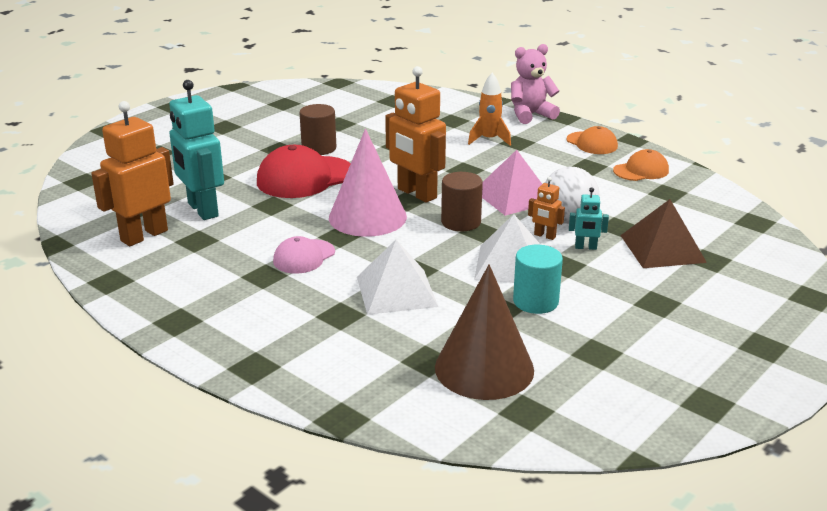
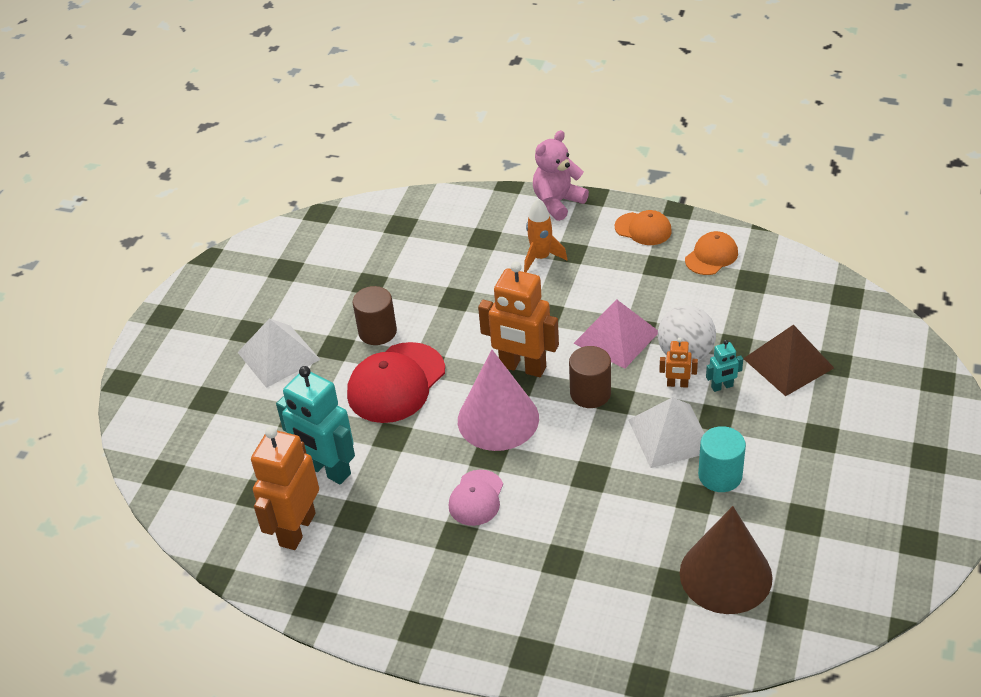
camera: 20 degrees left, 15 degrees up
(396, 291) = (592, 510): white pyramid -> white pyramid (278, 355)

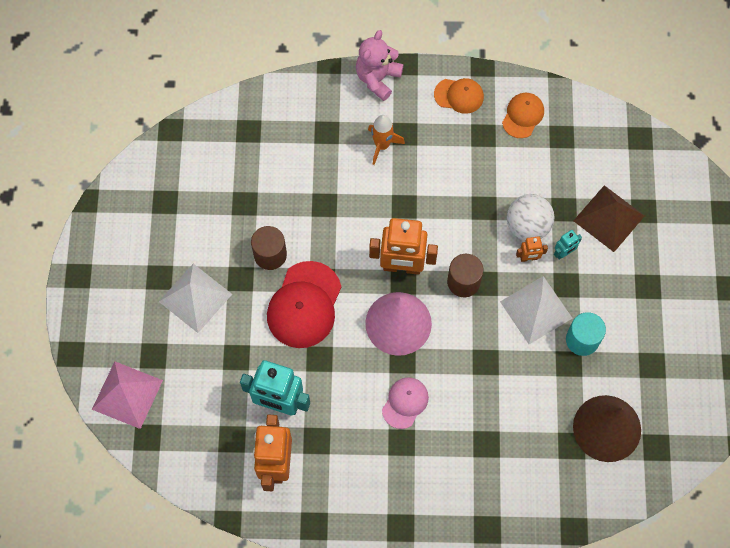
camera: 20 degrees left, 25 degrees up
(476, 498) = (405, 403): pink cap -> pink cap turned 150 degrees counterclockwise
(616, 337) = (468, 219): pink pyramid -> pink pyramid (127, 394)

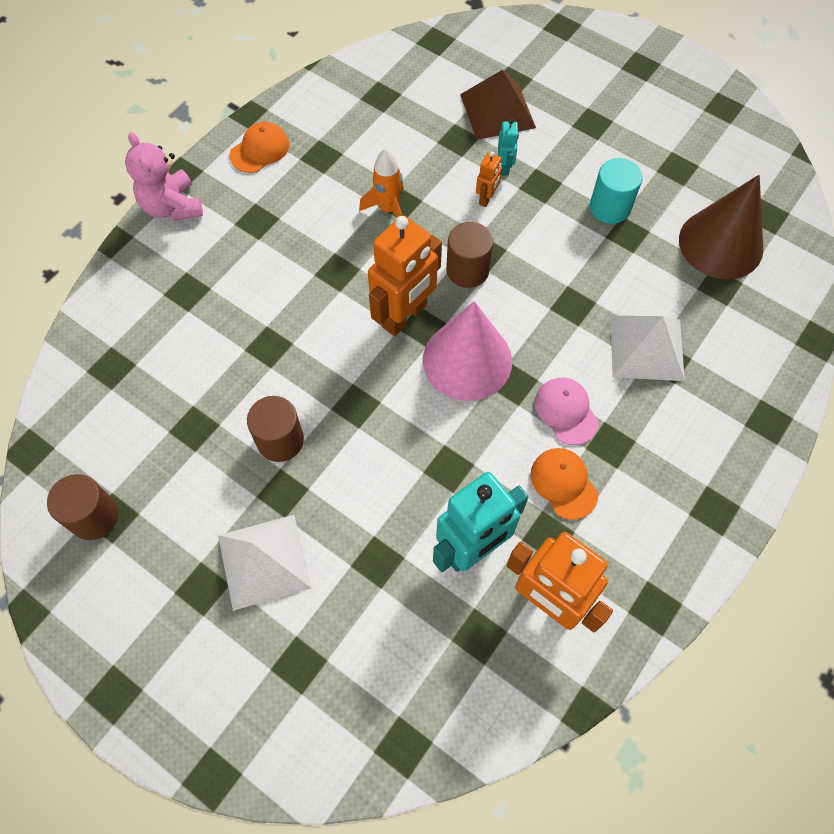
camera: 55 degrees left, 5 degrees down
(127, 394) = (326, 736): pink pyramid -> none
(159, 192) = (94, 516): none -> brown cylinder
(304, 305) = (371, 442): red cap -> none
(382, 145) = (250, 249): orange rocket -> orange rocket (388, 209)
(523, 116) = (330, 112): orange cap -> orange cap (563, 483)
(527, 226) = (451, 179): white ball -> none
(536, 309) = (548, 226): white pyramid -> white pyramid (646, 347)

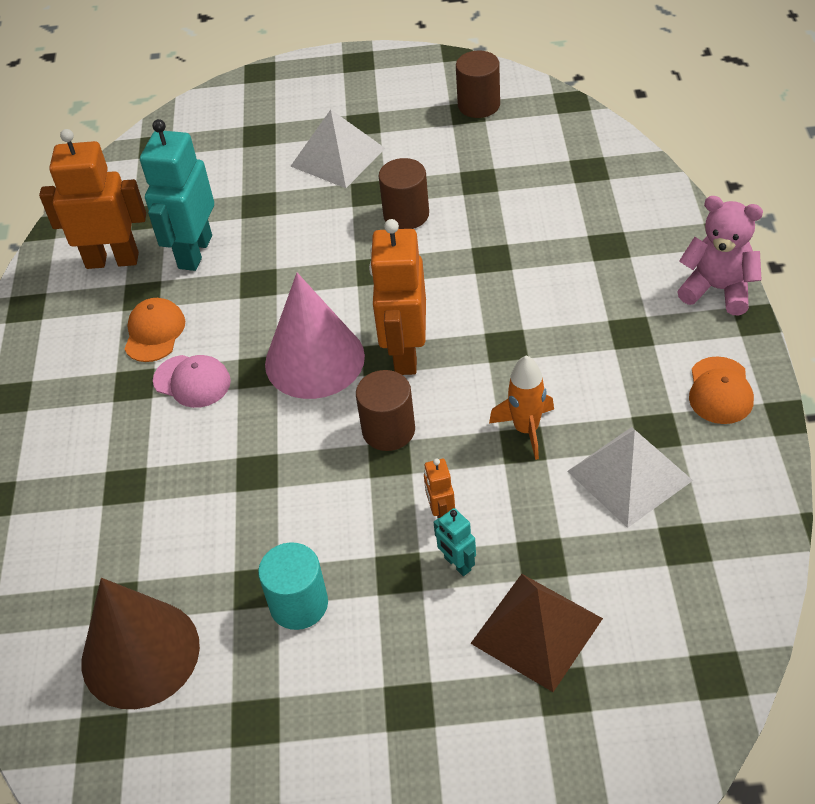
camera: 145 degrees right, 15 degrees down
(563, 483) = (154, 332): orange cap -> orange cap turned 105 degrees counterclockwise
(646, 347) = (154, 483): white pyramid -> white pyramid (629, 475)

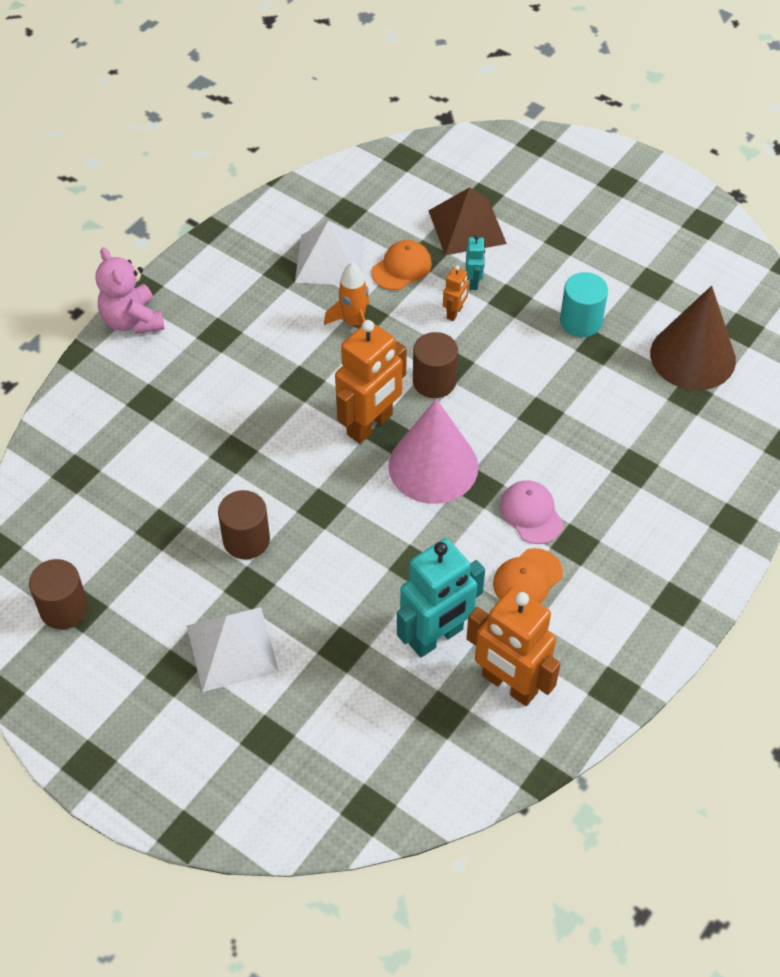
camera: 145 degrees left, 5 degrees up
(720, 391) = (221, 265): orange cap -> orange cap (401, 268)

